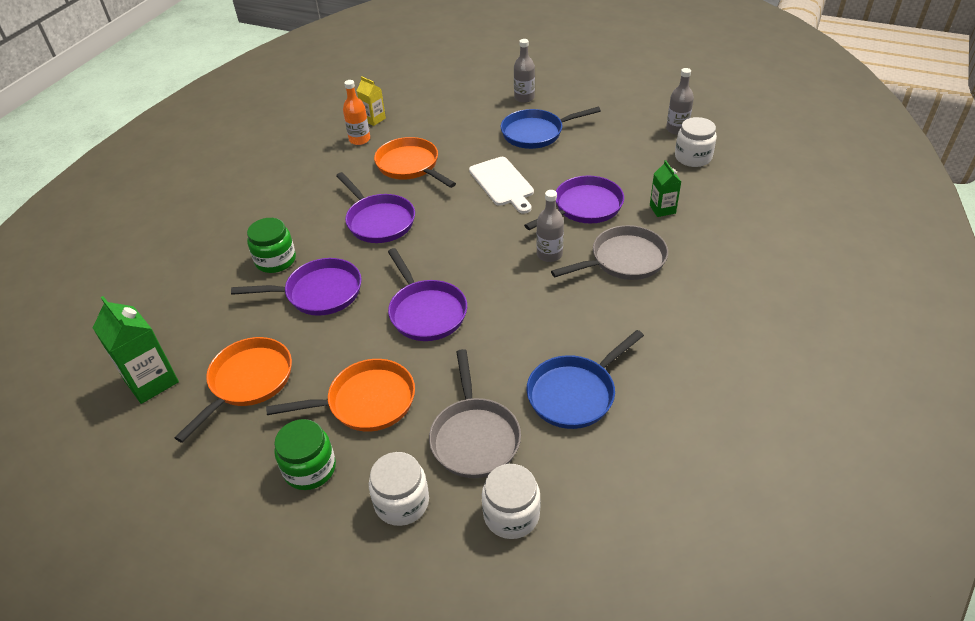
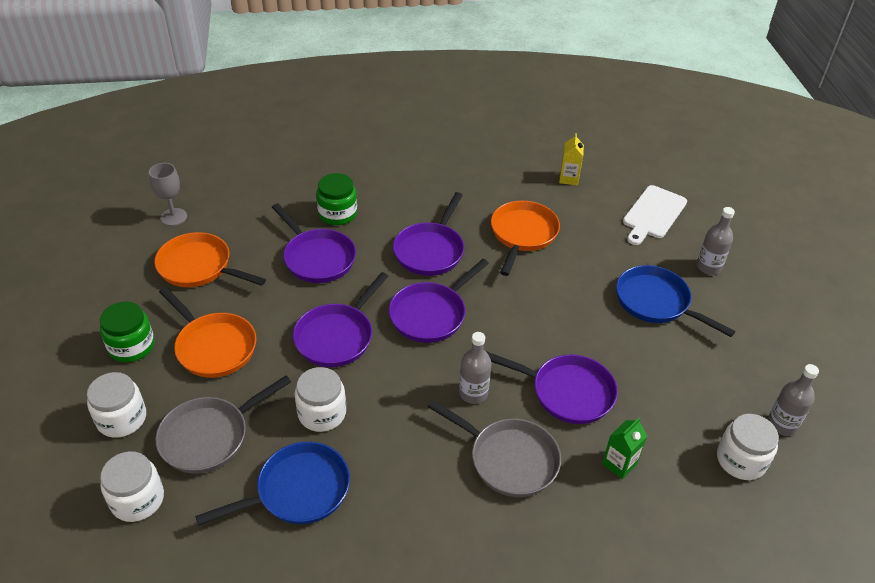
camera: 55 degrees right, 0 degrees up
(151, 381) = (174, 217): green carton -> grey goblet
(248, 382) = (199, 267): orange pan -> orange pan turned 150 degrees counterclockwise
(359, 139) = (531, 184): orange bottle -> none
(450, 247) = (431, 314): none -> purple pan
(502, 183) = (552, 311): white cutting board -> white cutting board (653, 214)
(504, 350) = (322, 413): none -> white jar
(575, 393) = (297, 491): blue pan -> blue pan turned 135 degrees clockwise

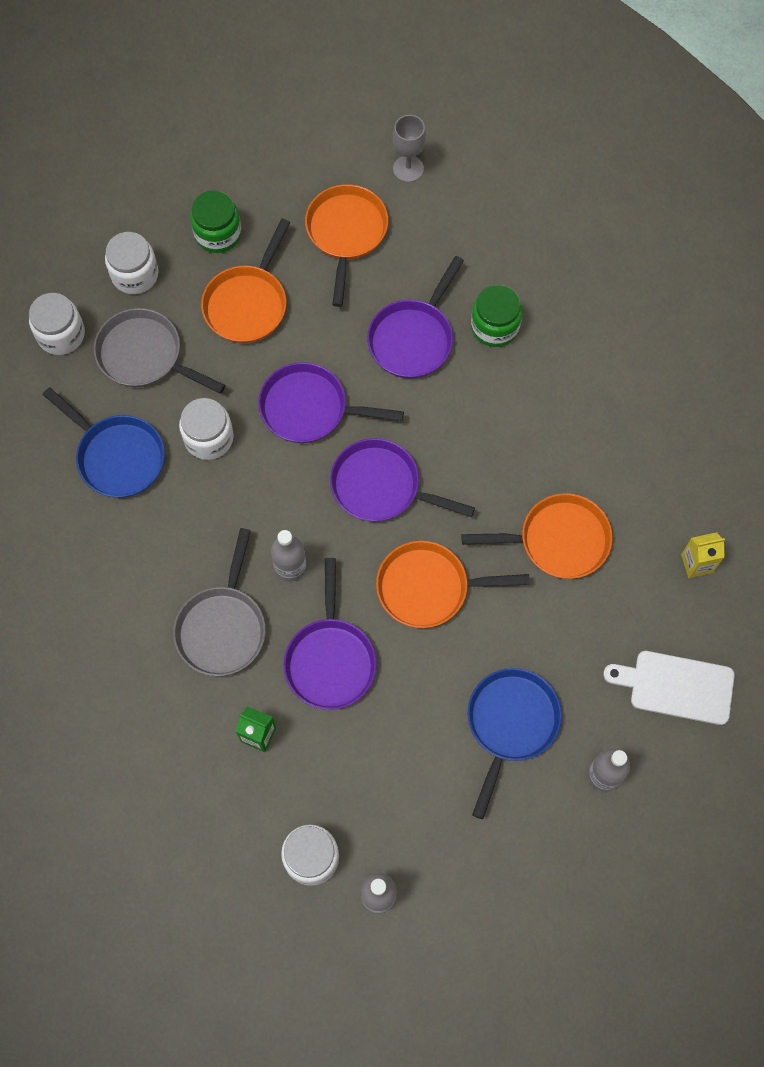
camera: 70 degrees right, 25 degrees up
(430, 250) = (481, 449): purple pan -> none
(529, 313) = (429, 588): none -> orange pan

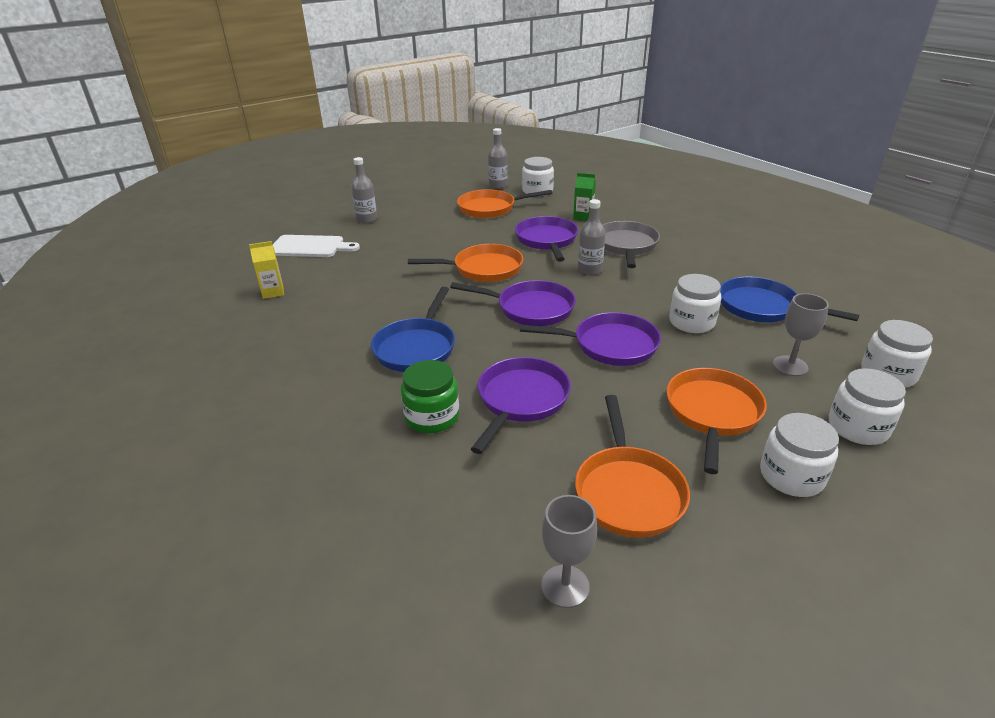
camera: 175 degrees right, 35 degrees down
(145, 356) = (790, 366): grey pan -> grey goblet
(218, 234) = (791, 476): green jar -> white jar
(510, 724) = (424, 229): blue pan -> blue pan (417, 347)
(557, 540) = (382, 294): orange pan -> orange pan (490, 208)

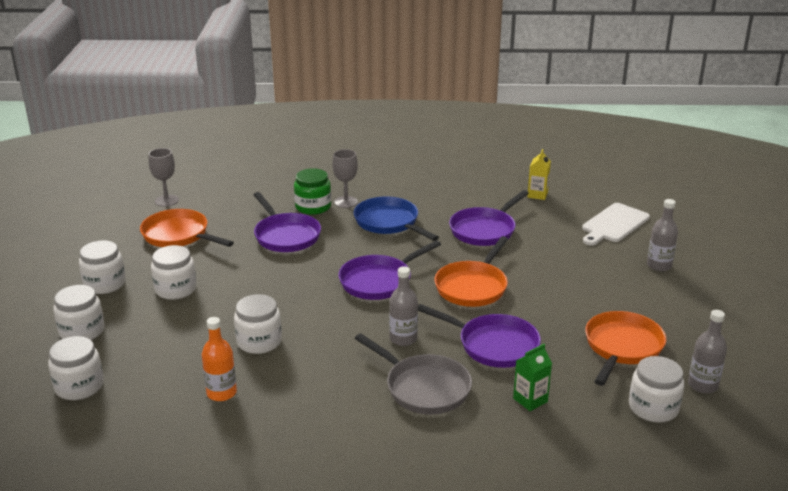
camera: 125 degrees right, 5 degrees down
(609, 345) = (288, 290): purple pan -> purple pan (485, 230)
(712, 413) = (176, 289): orange pan -> white jar
(762, 307) = (221, 393): blue pan -> orange bottle
(790, 366) = (155, 349): grey goblet -> grey goblet (346, 202)

